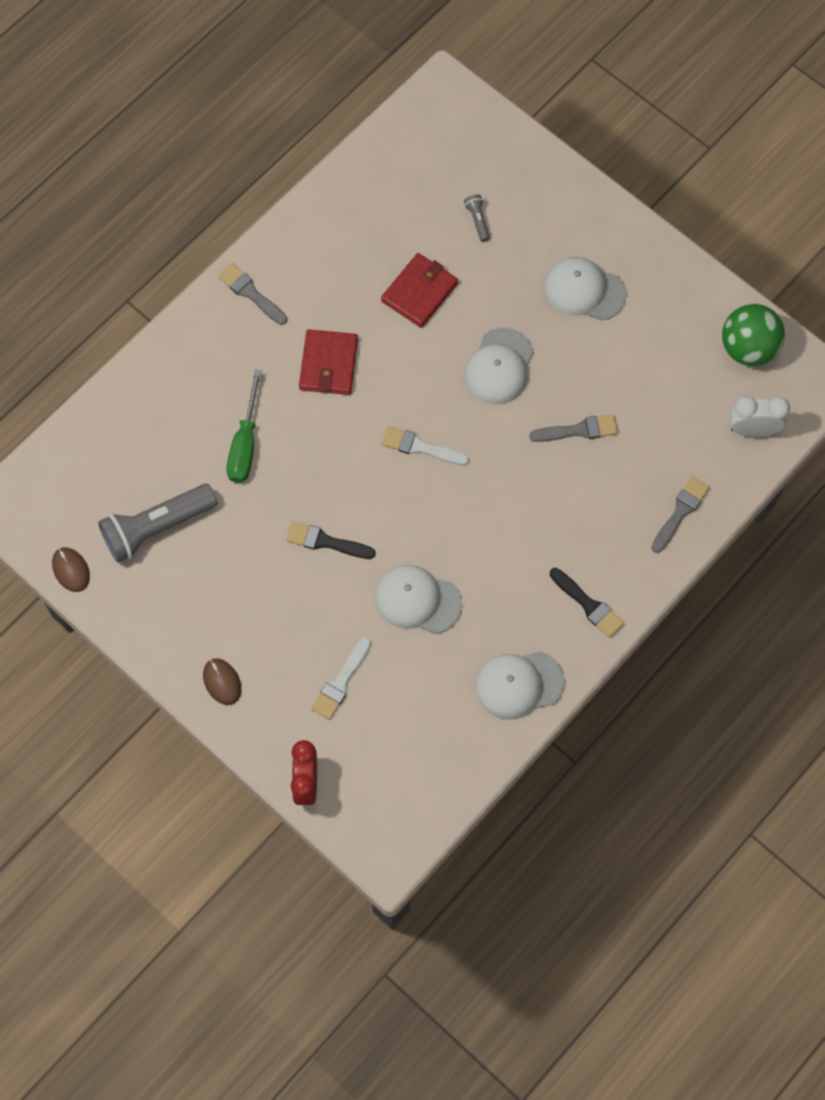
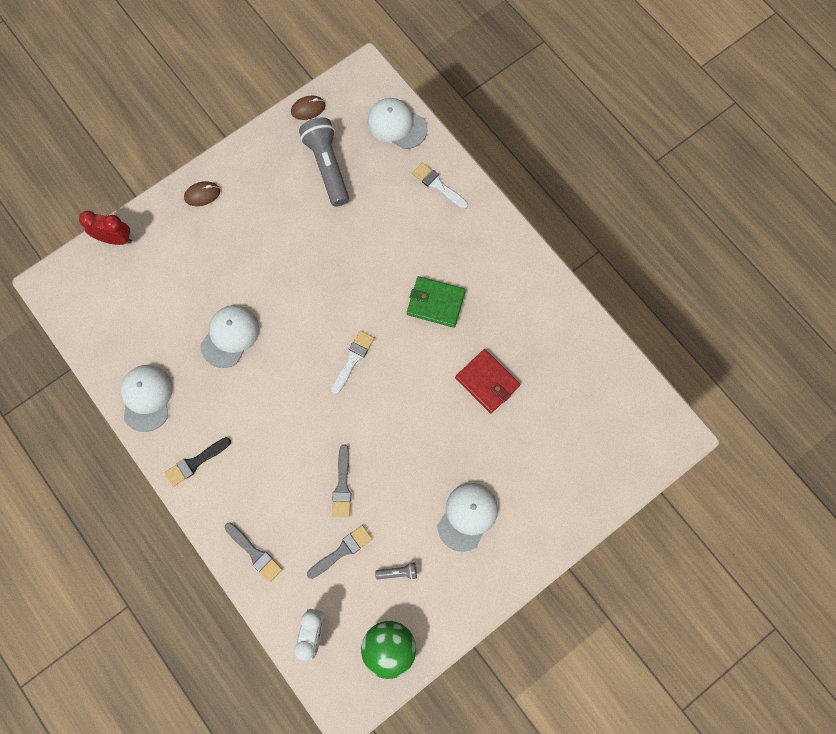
camera: 100 degrees right, 5 degrees up
(245, 444) = (381, 234): green screwdriver -> none
(250, 293) = (506, 255): grey brush -> grey brush (342, 550)
(325, 542) = (291, 279): black brush -> none
(328, 364) = (436, 303): red wallet -> green wallet
(341, 682) = (181, 273): white brush -> white brush (438, 185)
(478, 220) = (546, 440): grey flashlight -> grey flashlight (398, 572)
(499, 366) = (410, 432): white cap -> white cap (397, 125)

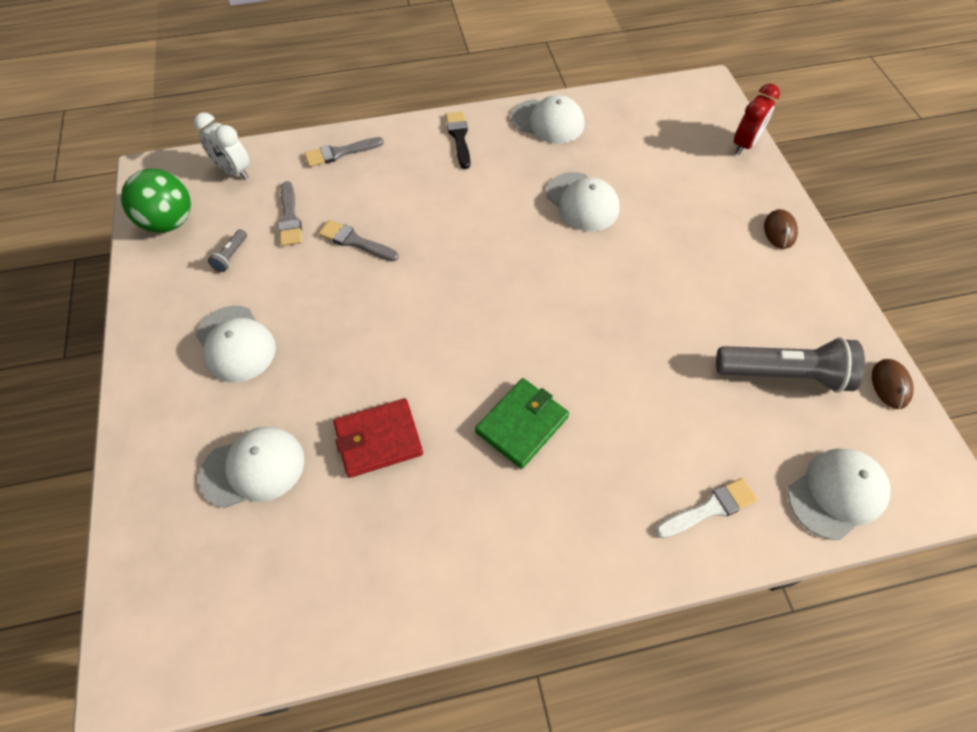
camera: 115 degrees right, 15 degrees down
(353, 359) = (493, 303): white brush -> none
(542, 446) = (253, 468): none -> white cap

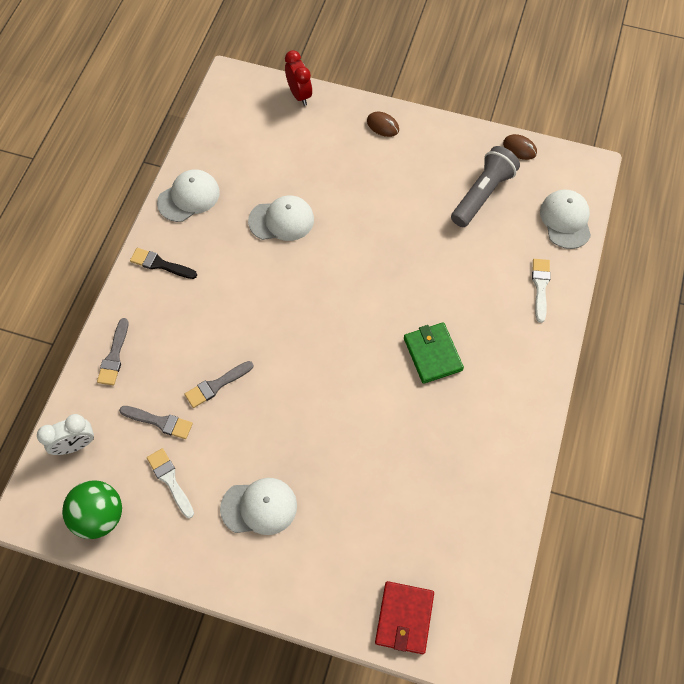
camera: 60 degrees left, 5 degrees up
(231, 256) = (170, 480): grey flashlight -> white brush
(253, 468) = (370, 532): white cap -> none
(378, 439) = (394, 444): red wallet -> red wallet (404, 618)

